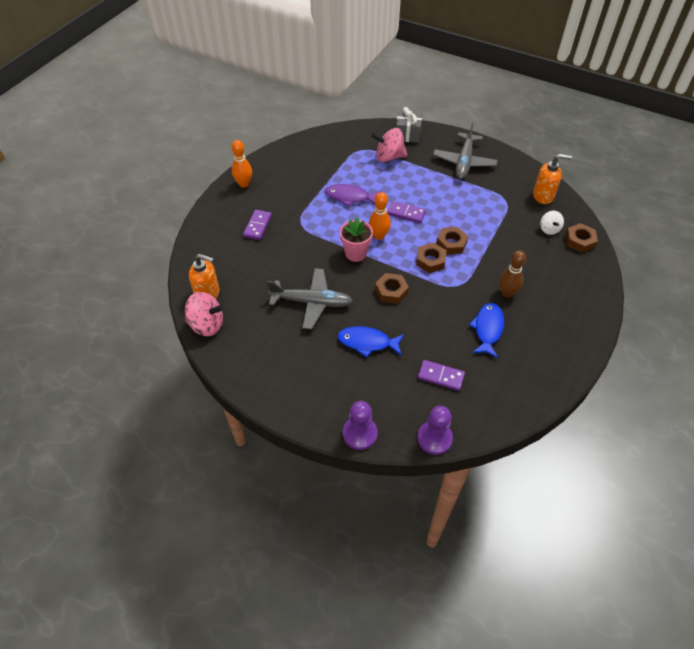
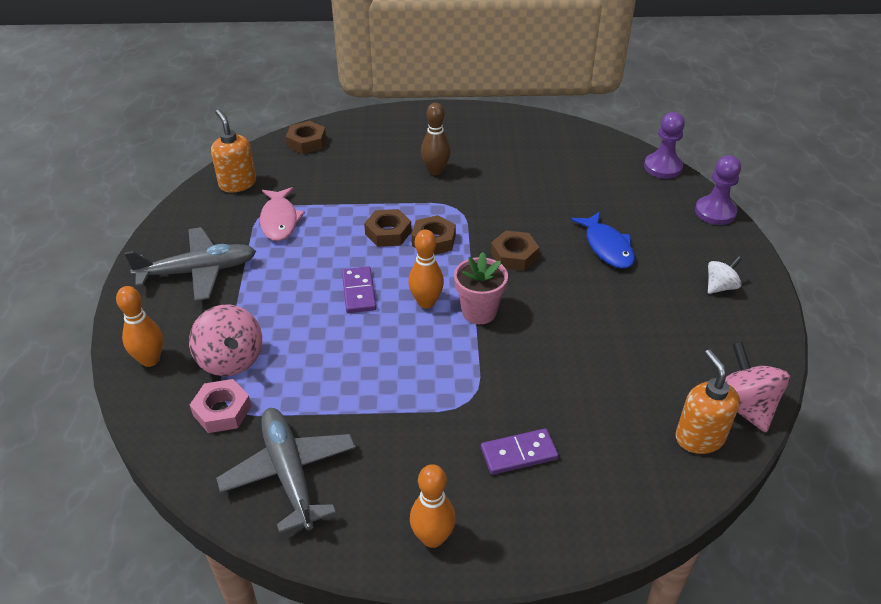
camera: 120 degrees left, 10 degrees down
(311, 302) = (600, 318): grey plane -> grey plane (289, 473)
(350, 197) = (365, 367): purple fish -> none
(359, 147) = (222, 411): none -> pink nut
(407, 134) = (150, 360): grey gift -> orange bowling pin
(441, 376) = (592, 183): purple domino -> none
(487, 329) = (500, 171): blue fish -> none
(492, 203) = (279, 220): none -> pink fish
(549, 229) = (301, 166): white spinning top -> white spinning top (720, 287)

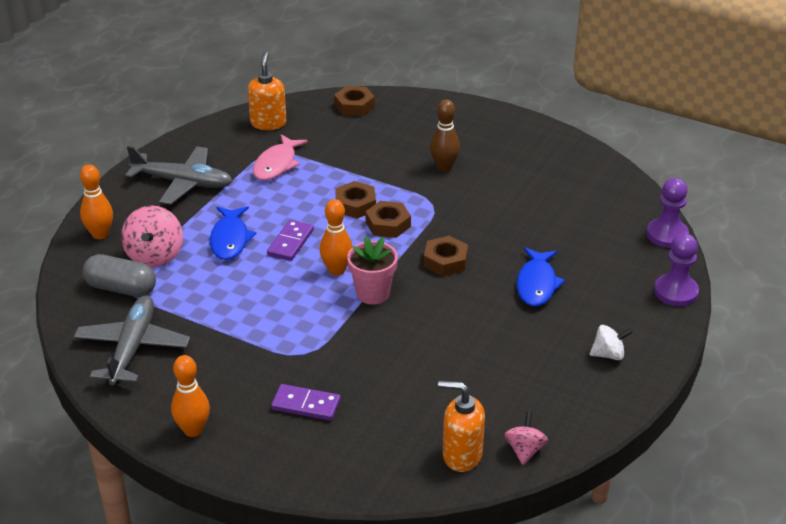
camera: 30 degrees right, 5 degrees down
(222, 411) = (121, 288): pink nut -> grey capsule
(296, 311) = (230, 239): none -> blue fish
(699, 437) = (461, 455): orange soap dispenser -> orange soap dispenser turned 90 degrees counterclockwise
(743, 406) = (525, 450): pink spinning top -> pink spinning top, size x0.60

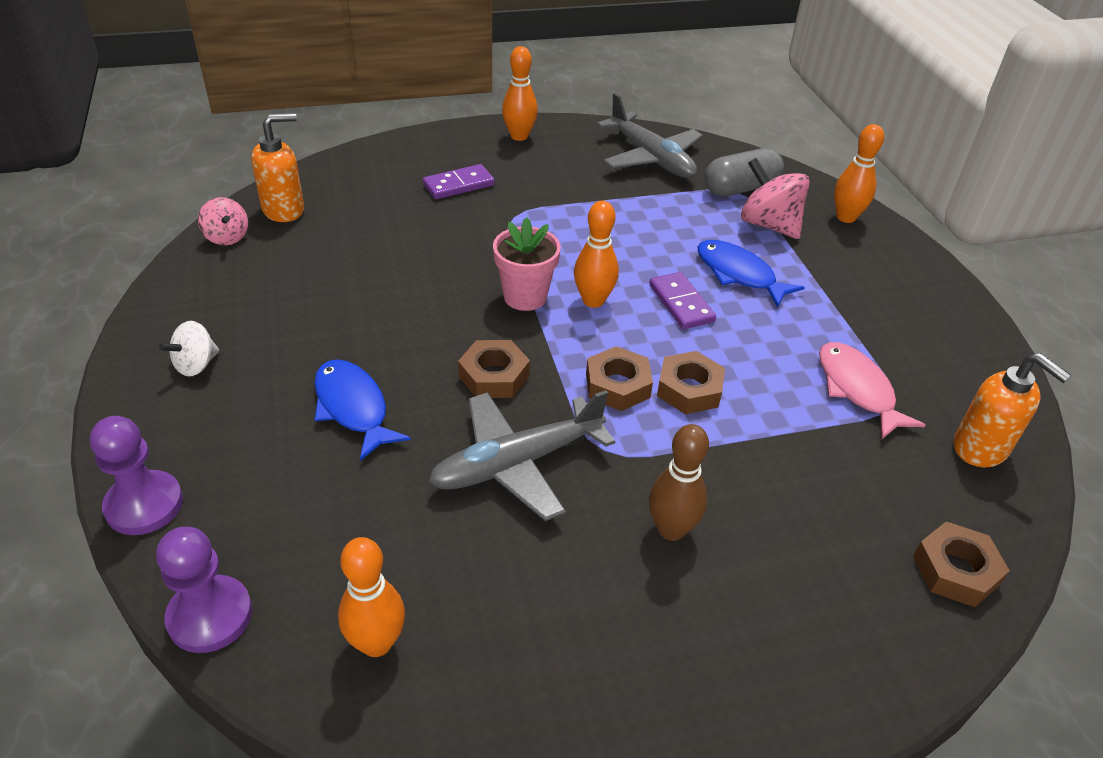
camera: 135 degrees right, 5 degrees up
(182, 183) = (892, 305): grey plane -> grey plane (518, 463)
(604, 195) = (376, 643): none -> orange bowling pin

